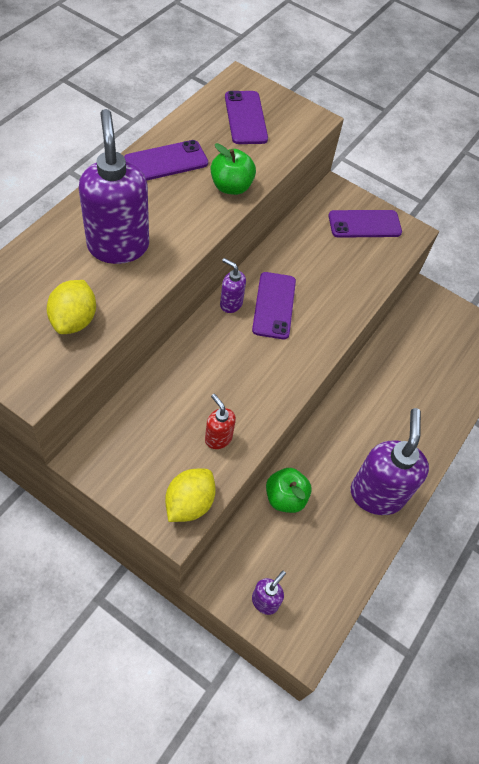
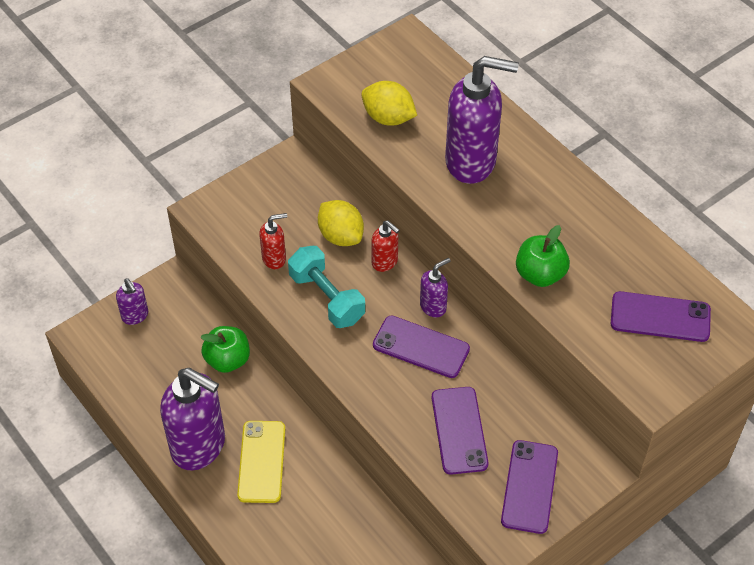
camera: 115 degrees right, 5 degrees down
(166, 161) = (589, 222): purple phone -> purple phone (459, 430)
(189, 503) = (218, 223): yellow lemon -> yellow lemon (341, 236)
(194, 347) = (385, 262): none -> red soap dispenser
(248, 383) = (327, 298): none -> turquoise dumbbell
(370, 441) = (262, 462): none -> yellow phone

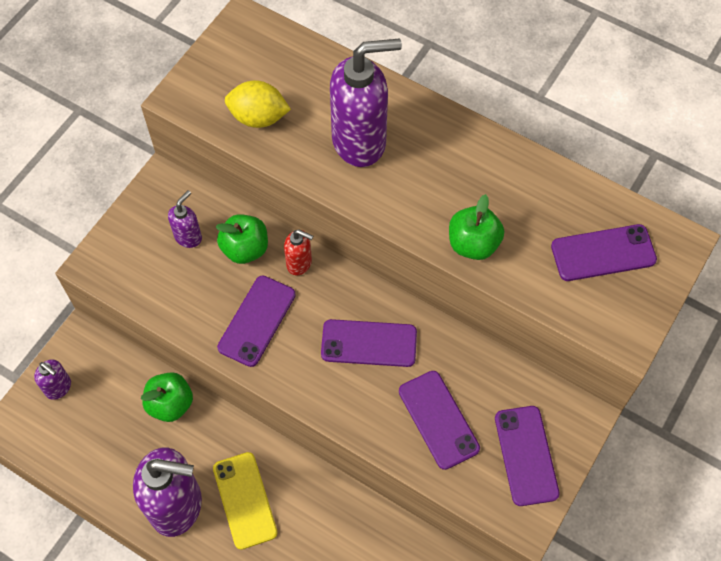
camera: 20 degrees left, 10 degrees up
(274, 258) = (188, 295): red soap dispenser -> none
(327, 298) = (257, 321): turquoise dumbbell -> purple phone
(341, 236) = (245, 249): yellow lemon -> green apple
(433, 306) = (364, 296): purple soap dispenser -> purple soap dispenser (188, 237)

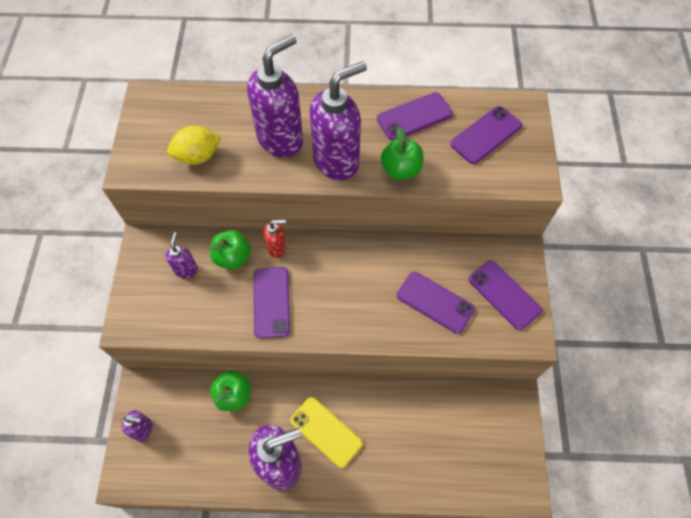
camera: 30 degrees left, 0 degrees up
(369, 343) = (358, 277): purple phone -> purple phone (414, 116)
(406, 197) = (337, 161): none -> purple soap dispenser

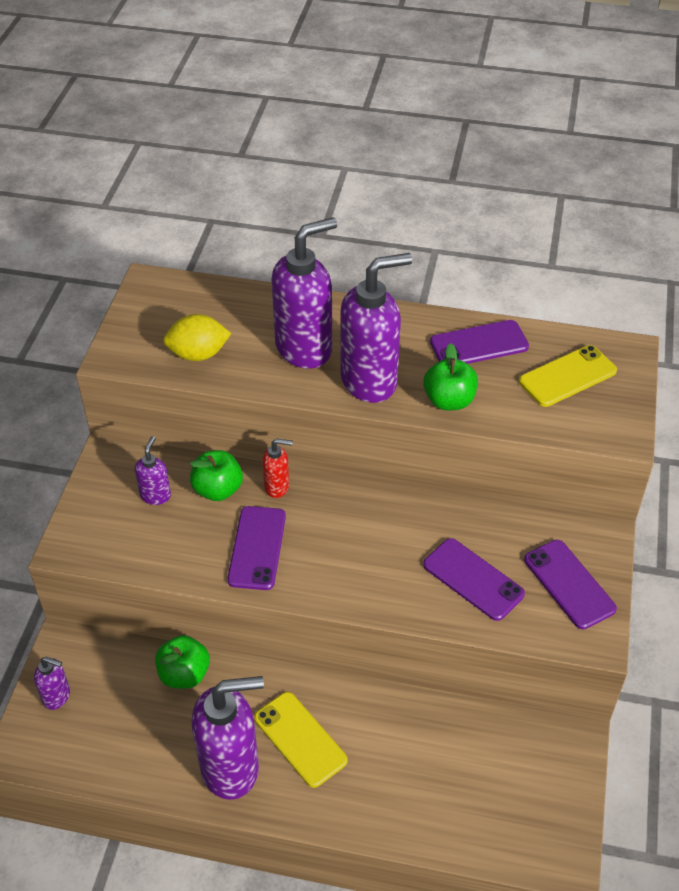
camera: 10 degrees right, 15 degrees down
(486, 135) = (567, 376): purple phone -> yellow phone

